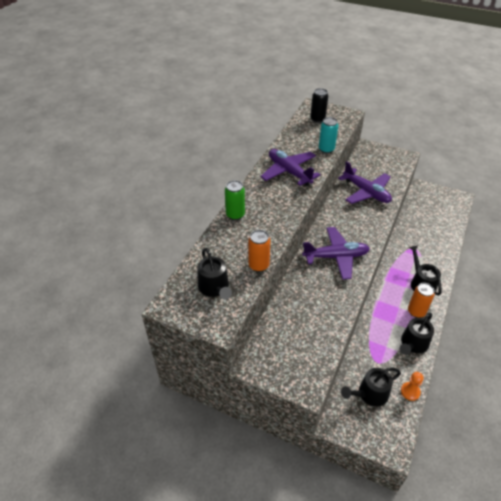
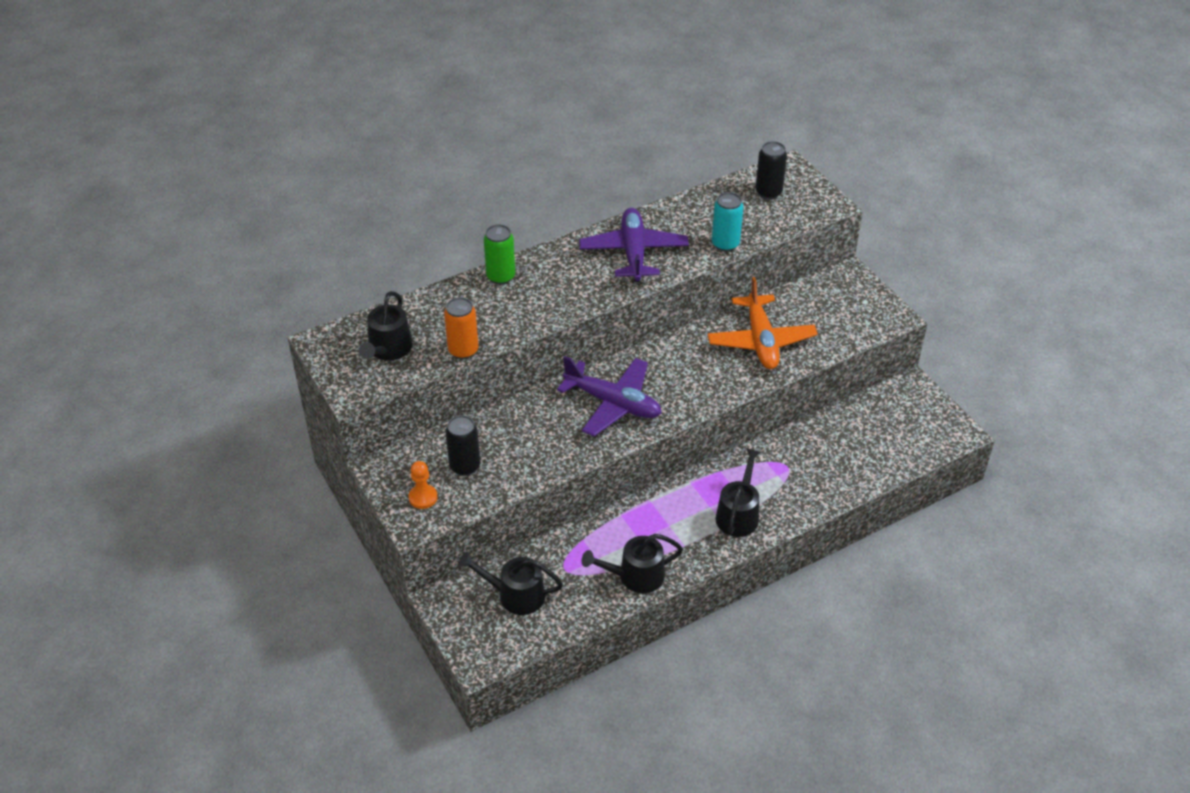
camera: 35 degrees right, 0 degrees up
(299, 335) = (465, 466): none -> black can
(366, 192) = (761, 341): purple plane -> orange plane
(410, 391) = (568, 622): orange pawn -> orange pawn (423, 497)
(416, 311) = (687, 543): orange can -> none

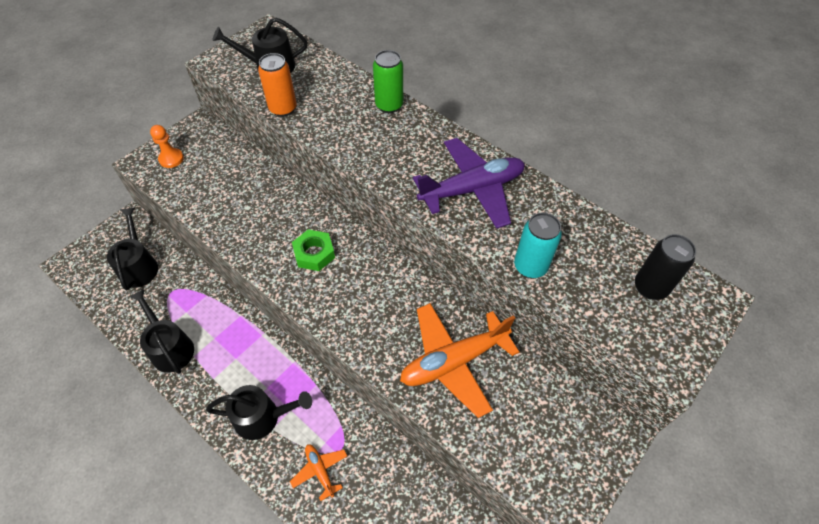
camera: 70 degrees right, 10 degrees up
(465, 466) = (210, 173): black can -> none
(613, 403) = (314, 253): purple plane -> green nut
(801, 483) = (320, 471): none -> orange plane

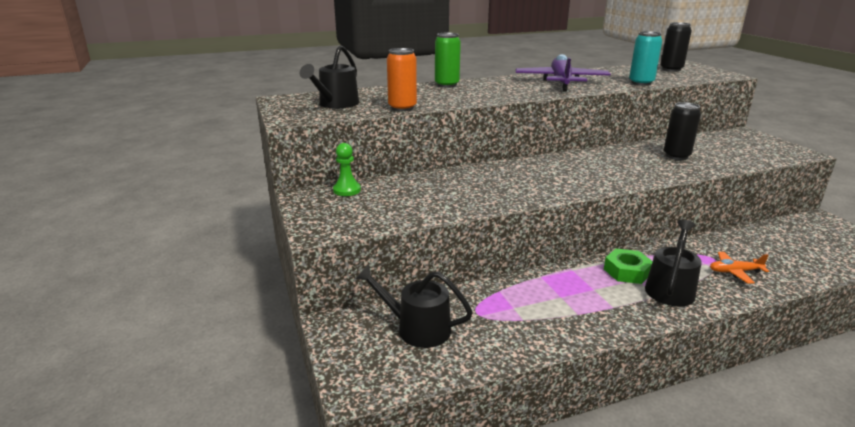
camera: 60 degrees left, 30 degrees down
(170, 348) = (558, 327): black watering can -> none
(171, 159) = (335, 215): orange pawn -> none
(219, 143) = (347, 190): none -> green pawn
(314, 253) = (538, 177): green nut -> green nut (627, 271)
(454, 361) = (676, 156): orange plane -> black can

